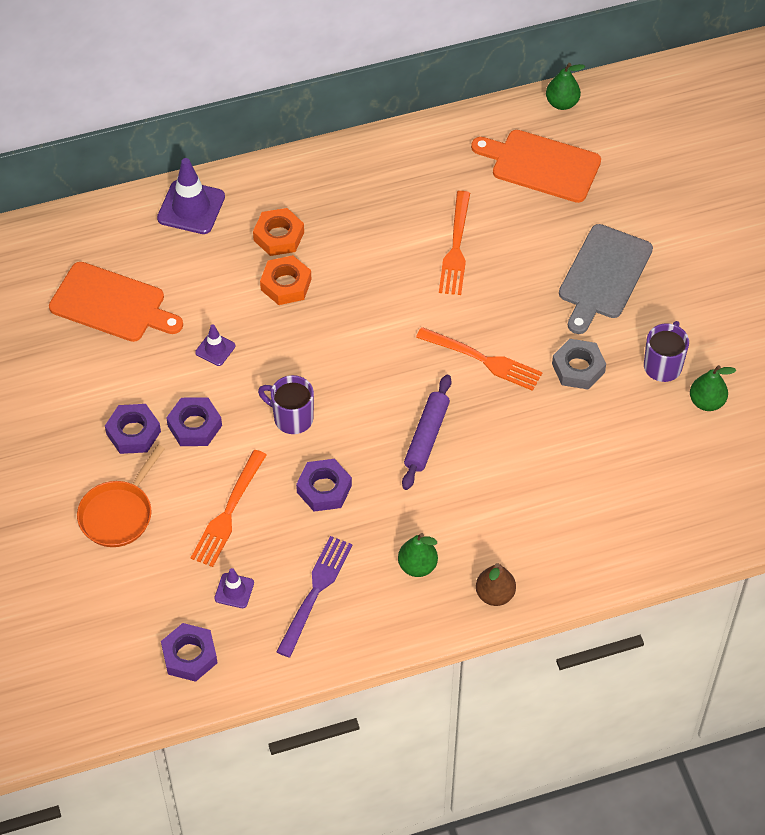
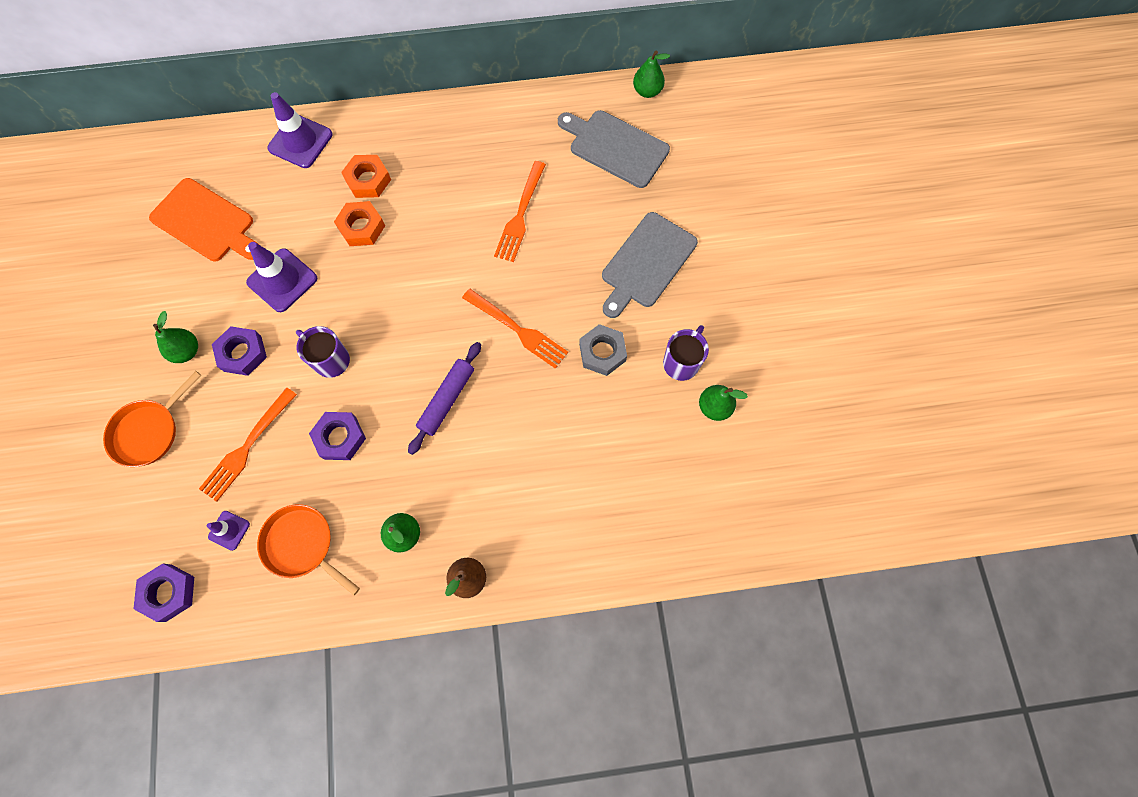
camera: 10 degrees right, 15 degrees up
(133, 432) = (187, 351): purple nut -> green pear
(215, 349) = (282, 280): purple traffic cone -> purple traffic cone, size x1.88
(315, 592) = (302, 545): purple fork -> orange pan
(541, 165) = (615, 147): orange cutting board -> grey cutting board

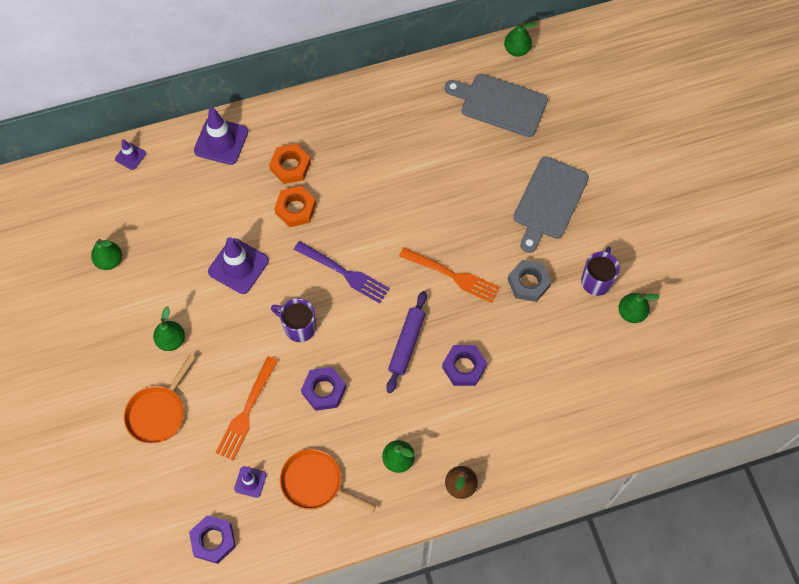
camera: 10 degrees left, 5 degrees down
(145, 252) = (109, 261): none -> green pear
(199, 143) = (130, 156): none -> purple traffic cone
(206, 222) = (156, 226): orange cutting board -> none
(242, 353) = (221, 334): purple nut -> purple nut (464, 367)
(397, 307) = (344, 273): none -> purple fork
(520, 215) = (431, 176): orange fork -> none

